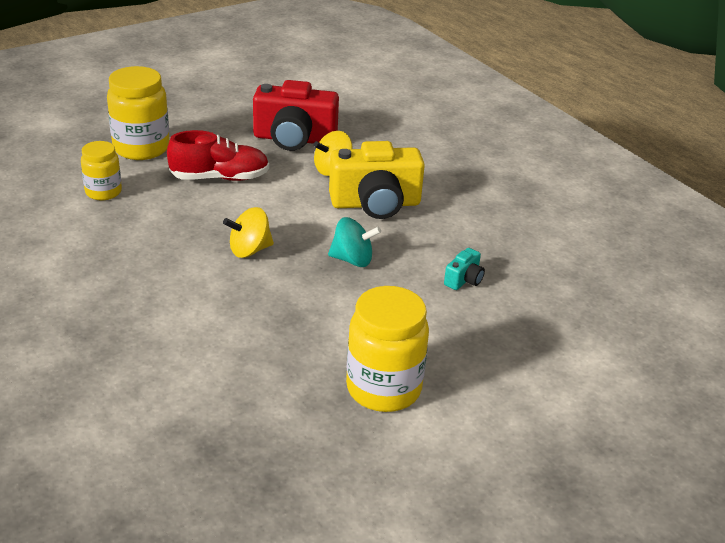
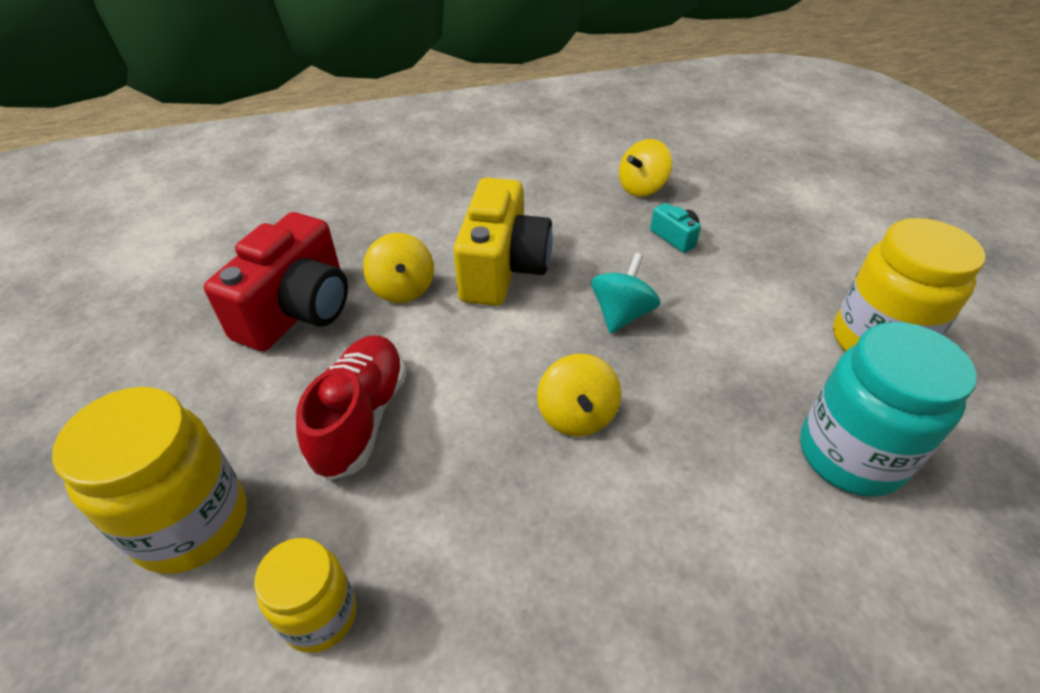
camera: 70 degrees left, 10 degrees up
(257, 366) = (850, 455): none -> turquoise jar
(527, 258) = (641, 188): none -> yellow spinning top

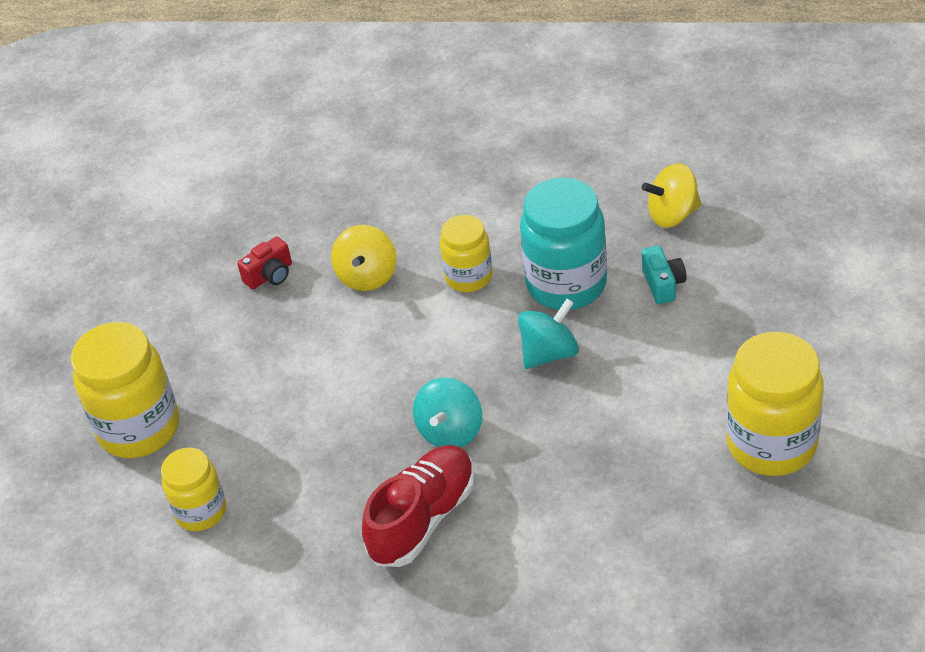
camera: 30 degrees right, 0 degrees up
(297, 310) = (270, 275): red camera -> red camera, size x0.43
(361, 418) = (282, 385): red shoe -> red shoe (423, 519)
(502, 268) = (469, 277): yellow camera -> yellow jar
(576, 415) = (450, 431): yellow spinning top -> turquoise spinning top
(850, 455) = (653, 527): turquoise jar -> turquoise jar (566, 285)

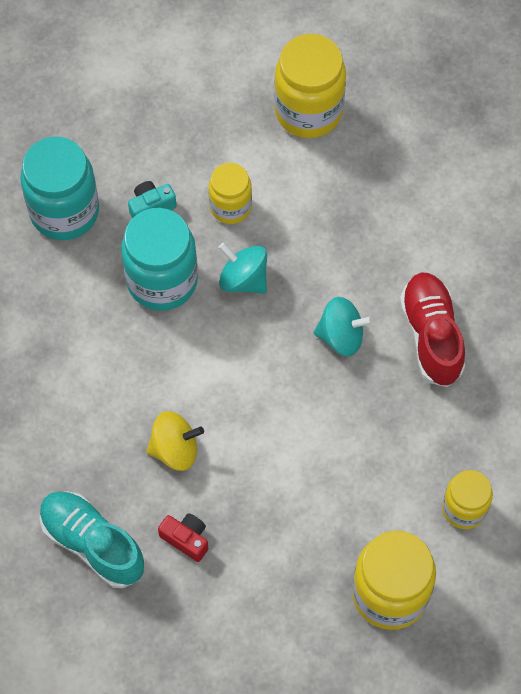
camera: 110 degrees left, 20 degrees up
(295, 209) = (93, 544): none -> turquoise shoe
(423, 519) = (431, 336): red shoe -> red shoe turned 60 degrees clockwise
(469, 277) = (164, 362): yellow jar -> yellow jar (230, 207)
(672, 215) = (64, 211): yellow spinning top -> turquoise jar

